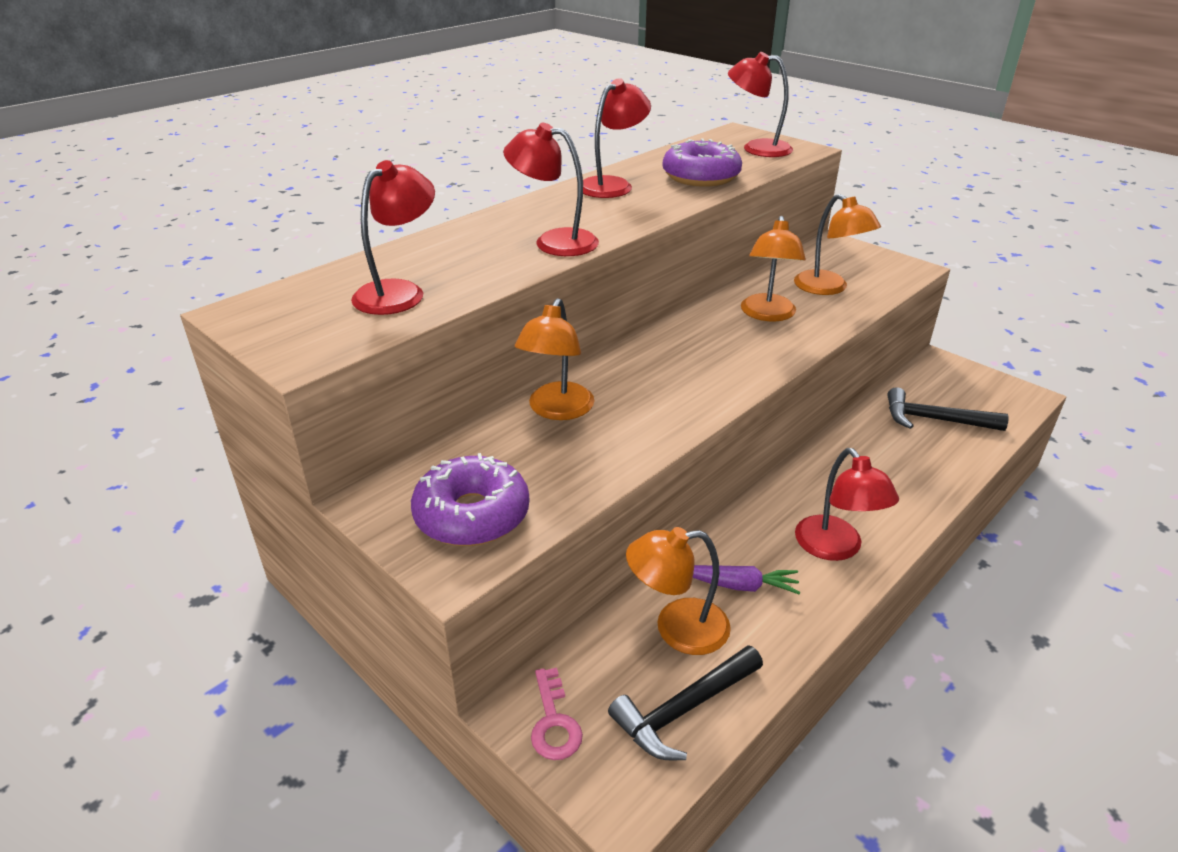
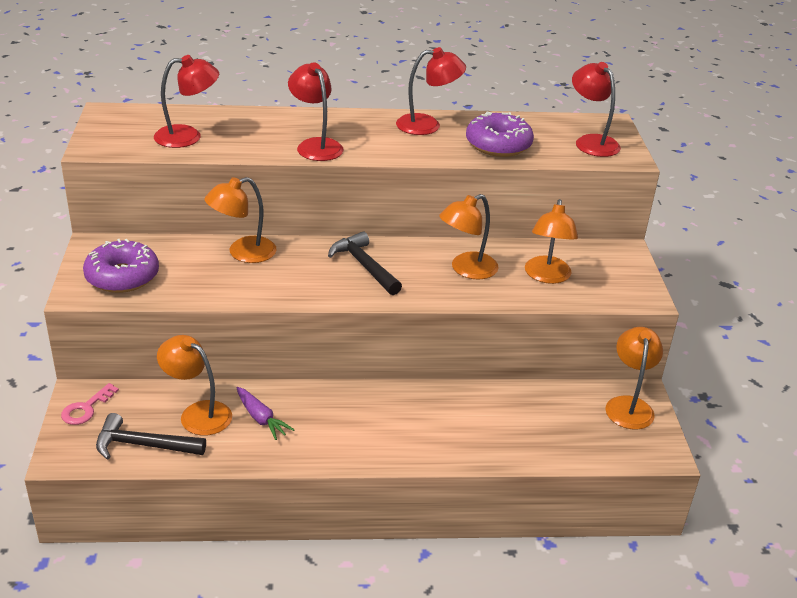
camera: 40 degrees right, 0 degrees up
(835, 548) = (344, 439): red lamp -> none
(934, 419) = (554, 422): black hammer -> black hammer (364, 266)
(949, 375) = (629, 405): none -> orange lamp

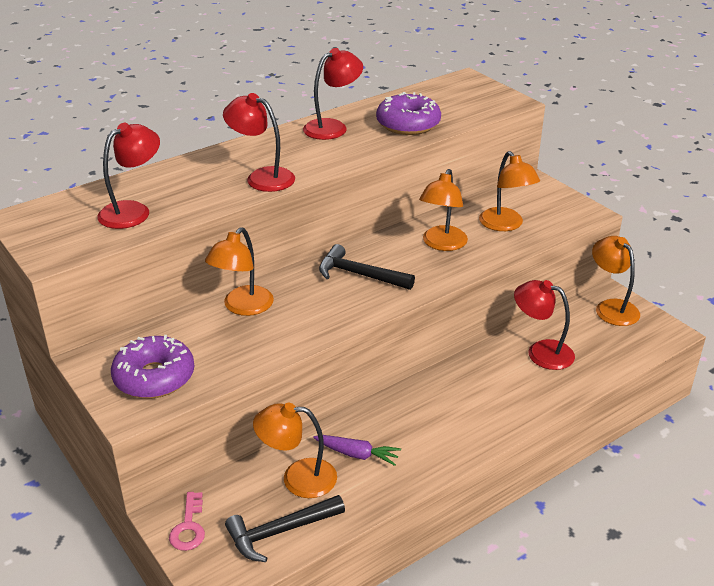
camera: 30 degrees left, 0 degrees up
(591, 142) = (472, 98): red lamp -> red lamp (541, 352)

